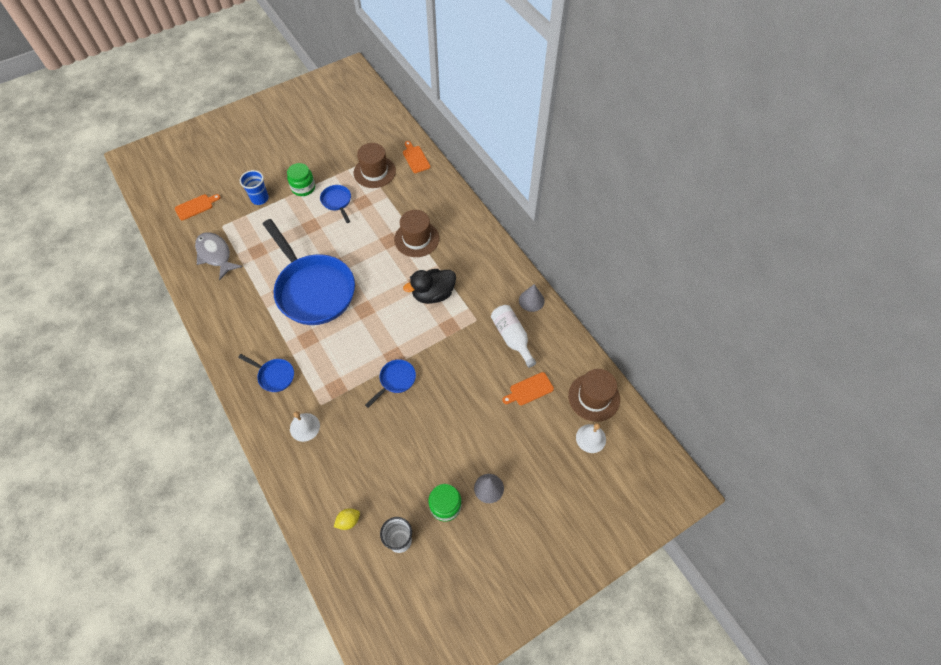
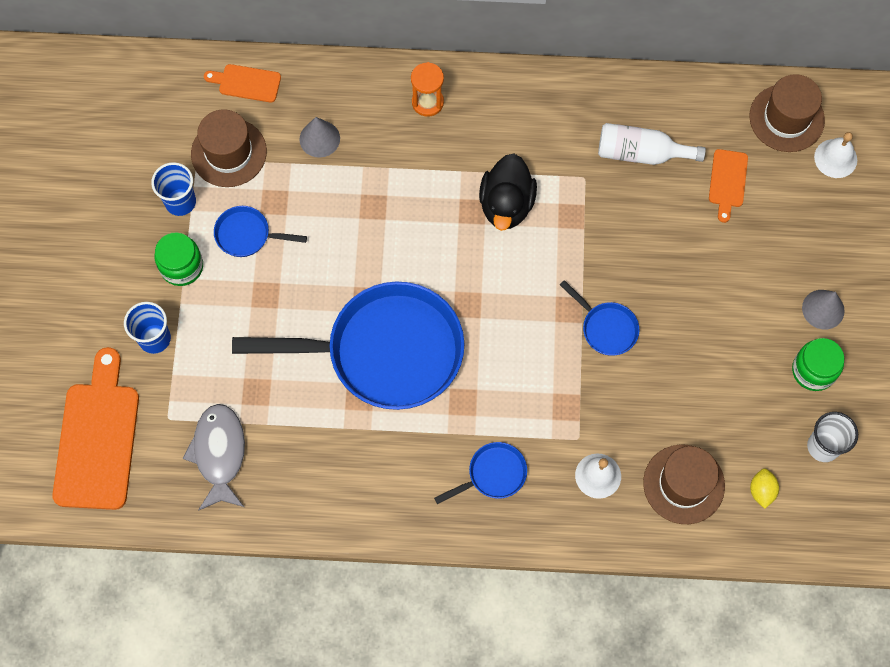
camera: 55 degrees left, 10 degrees up
(196, 206) = (97, 438): orange cutting board -> orange cutting board, size x2.00
(215, 255) = (219, 454): grey fish -> grey fish turned 90 degrees clockwise
(336, 169) = (180, 202): none -> blue cup
(395, 380) = (606, 328): blue pan -> blue pan turned 150 degrees clockwise
(416, 239) = (397, 170): brown hat -> brown hat (683, 484)
(463, 230) = (427, 102): none -> orange hourglass
(531, 300) = (603, 94): grey cone -> grey cone (319, 139)

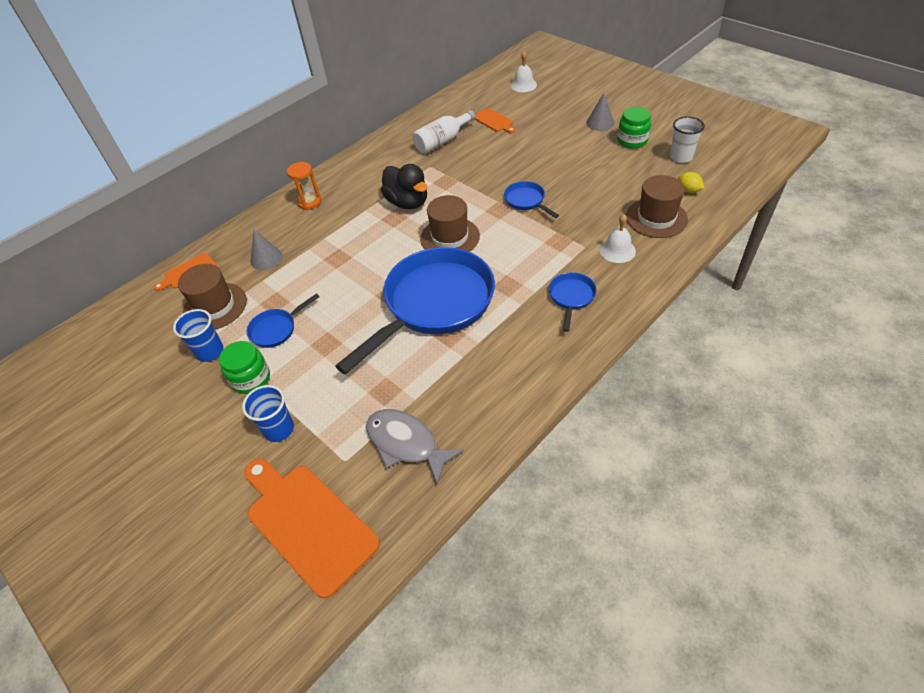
camera: 45 degrees left, 20 degrees down
(606, 328) = (526, 201): blue pan -> blue pan turned 120 degrees counterclockwise
(786, 118) = (484, 89): brown hat -> brown hat (450, 237)

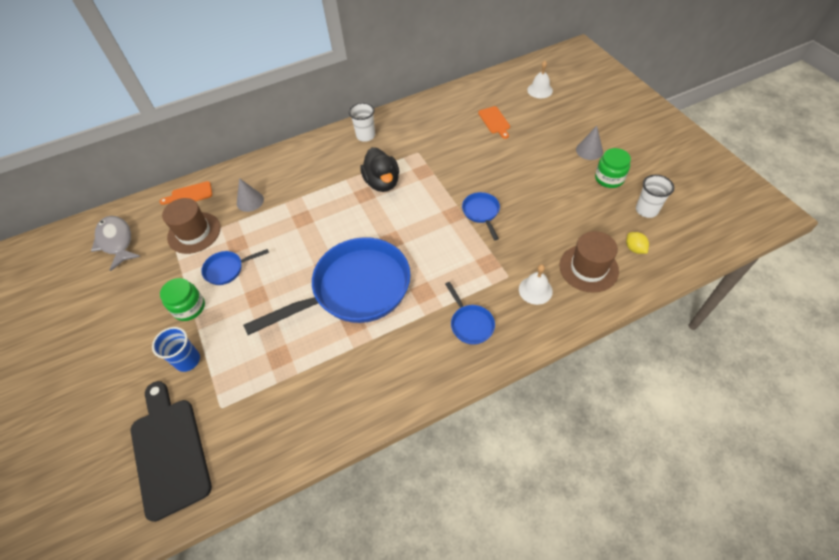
camera: 20 degrees right, 5 degrees up
(210, 352) = (172, 272): blue cup -> none
(307, 523) = (169, 451): orange cutting board -> black cutting board
(309, 202) = (306, 158): orange hourglass -> none
(365, 166) = (365, 136): none -> white cup
(406, 443) = (271, 411): grey fish -> grey fish (116, 241)
(442, 141) = (440, 129): white bottle -> none
(450, 237) = (399, 228): brown hat -> none
(571, 297) = (470, 324): blue pan -> blue pan turned 120 degrees clockwise

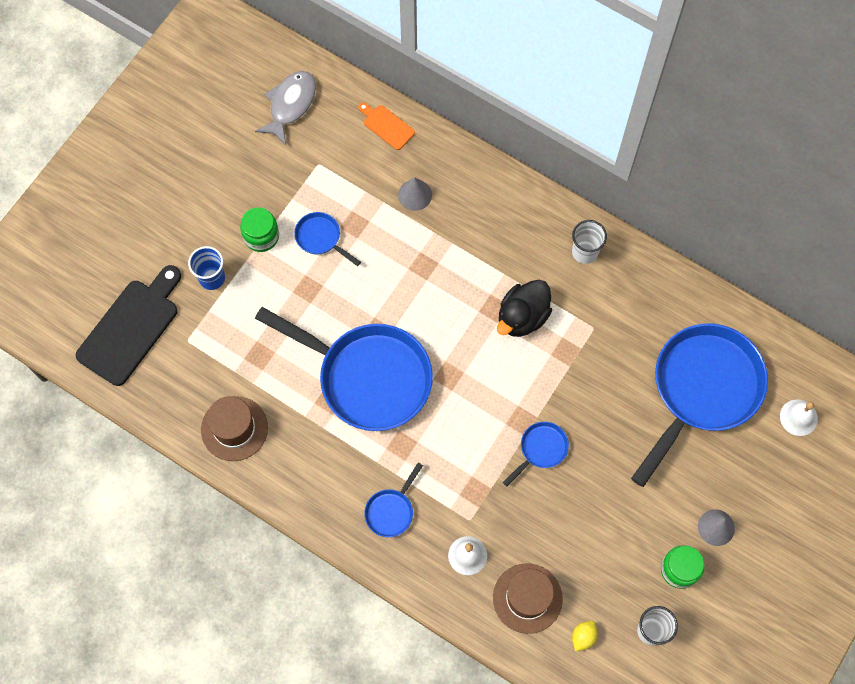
camera: 55 degrees right, 15 degrees up
(194, 233) = (343, 171): brown hat -> brown hat (234, 428)
(495, 121) = (702, 390): orange cutting board -> blue pan

